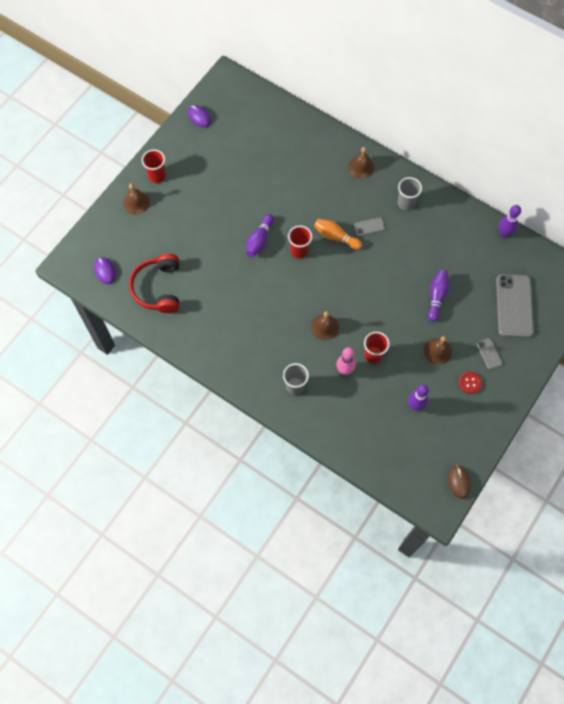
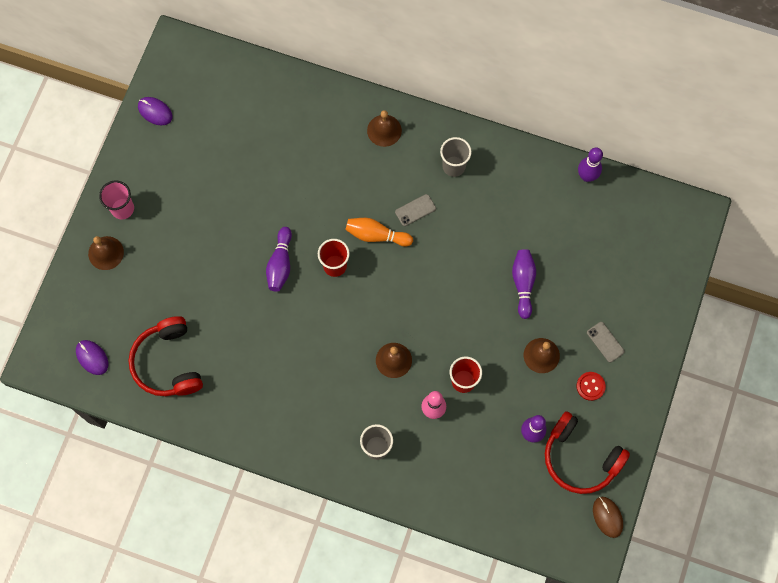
camera: 15 degrees left, 5 degrees up
(157, 176) = (122, 208): red cup -> pink cup
(448, 433) = (580, 458): none -> red headphones
(514, 306) = (621, 271): grey phone -> none

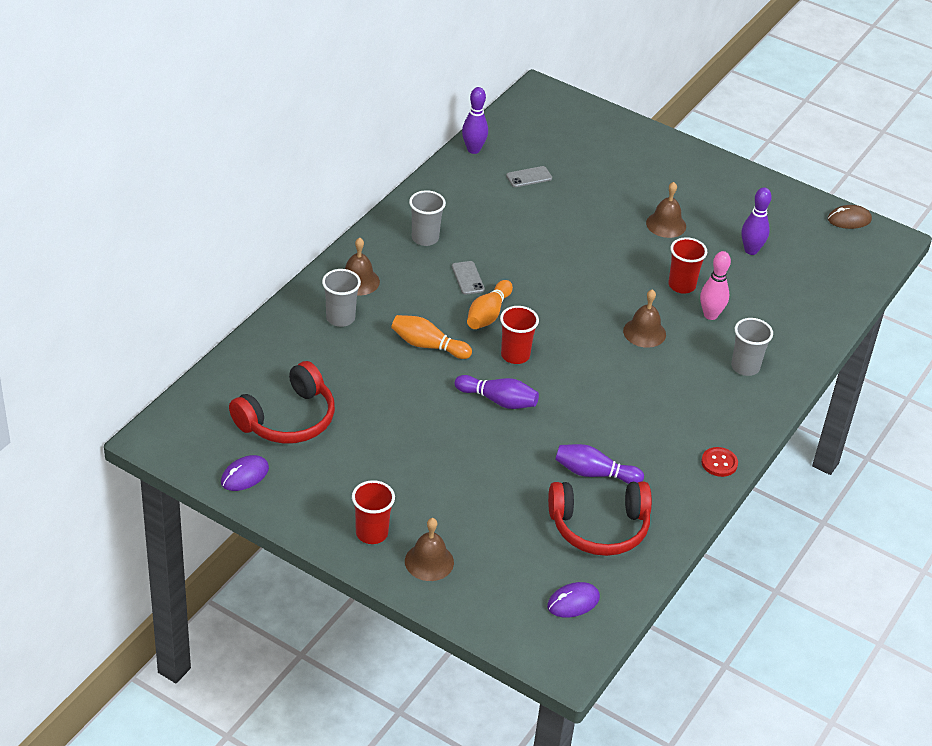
camera: 80 degrees left, 30 degrees down
(122, 208) = (371, 533): pink cup -> red cup
(326, 199) = (428, 345): none -> orange bowling pin
(337, 129) = (340, 318): none -> grey cup
(523, 284) = (581, 219): purple bowling pin -> purple bowling pin (594, 473)
(580, 458) = (783, 223): red headphones -> red headphones (288, 419)
(590, 386) = (708, 199): red button -> red button (719, 463)
(605, 342) = (662, 179): grey phone -> grey phone (529, 177)

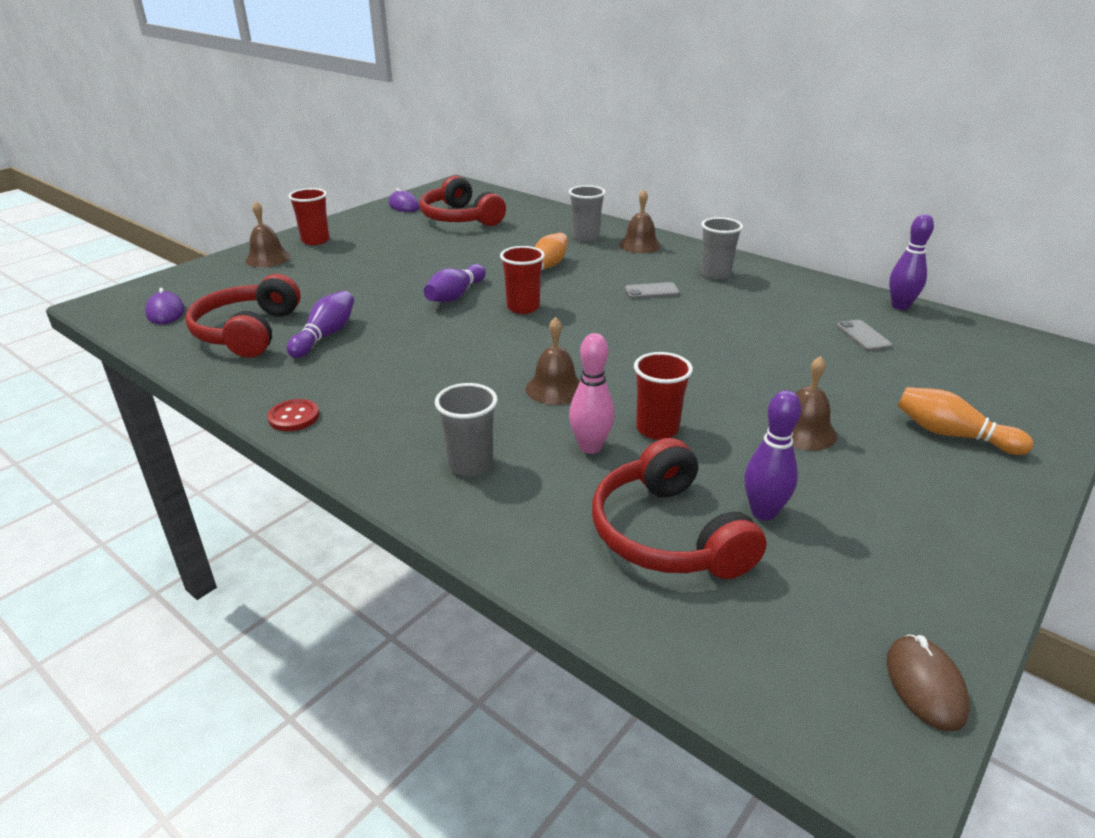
camera: 100 degrees right, 10 degrees down
(488, 314) = (591, 298): orange bowling pin -> orange bowling pin (952, 435)
(781, 286) = (668, 534): none -> red headphones

